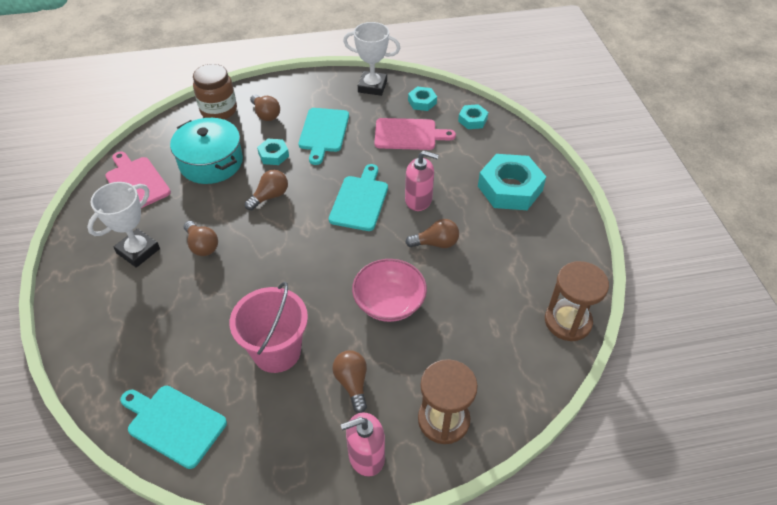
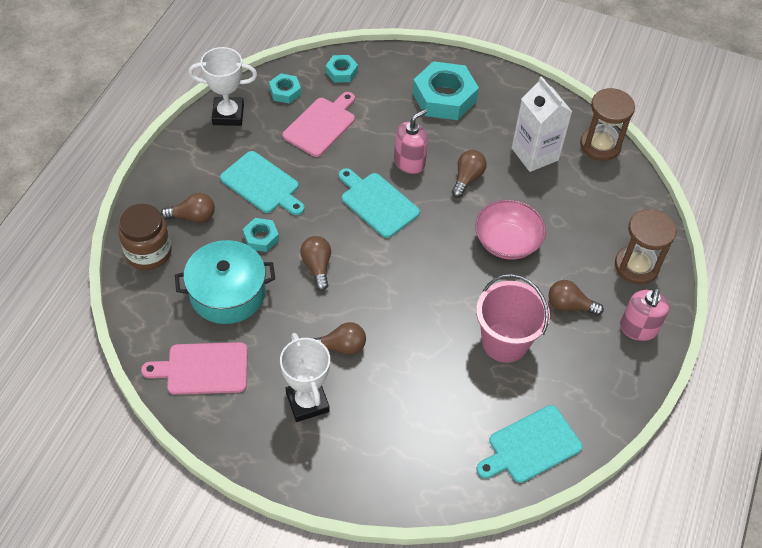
camera: 60 degrees left, 5 degrees up
(372, 86) = (228, 114): white trophy -> white trophy turned 45 degrees clockwise
(507, 277) = (535, 154): none -> white carton

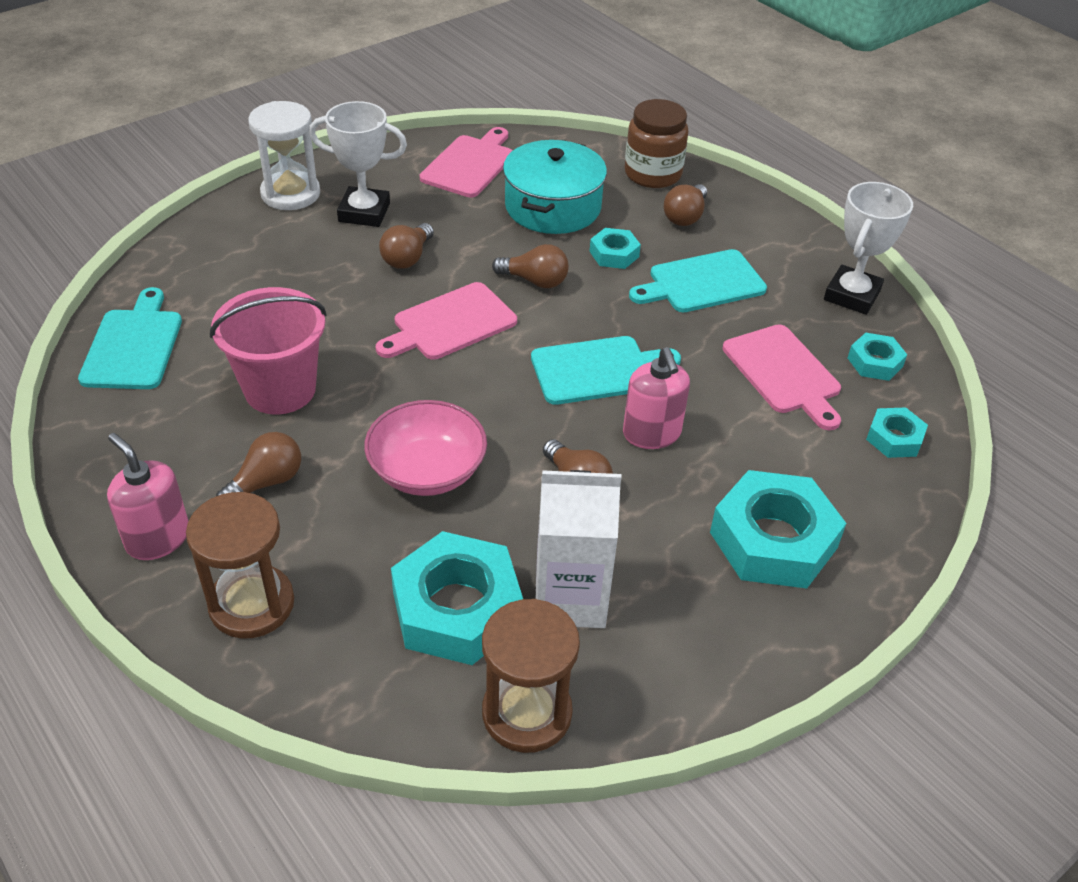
camera: 120 degrees right, 10 degrees down
(316, 465) = (290, 194): none -> white hourglass
(388, 289) = (450, 324): none -> pink cutting board
(573, 190) = (457, 608): none -> turquoise nut

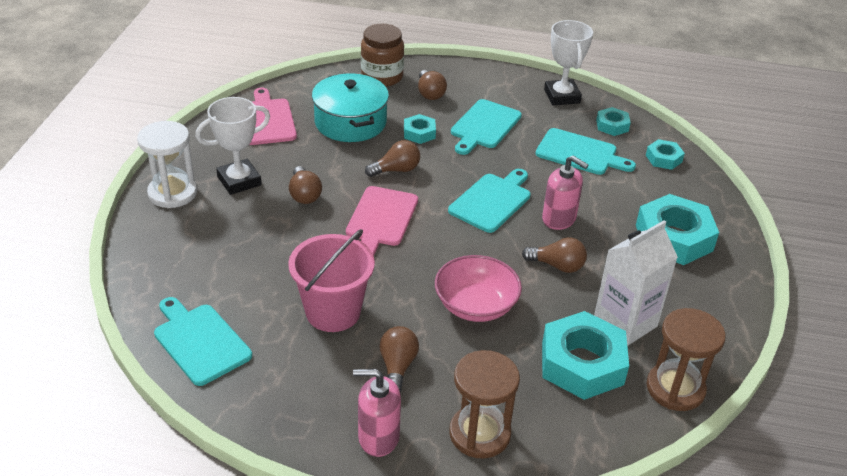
camera: 40 degrees left, 5 degrees down
(784, 373) = (580, 153): pink cutting board -> turquoise cutting board

